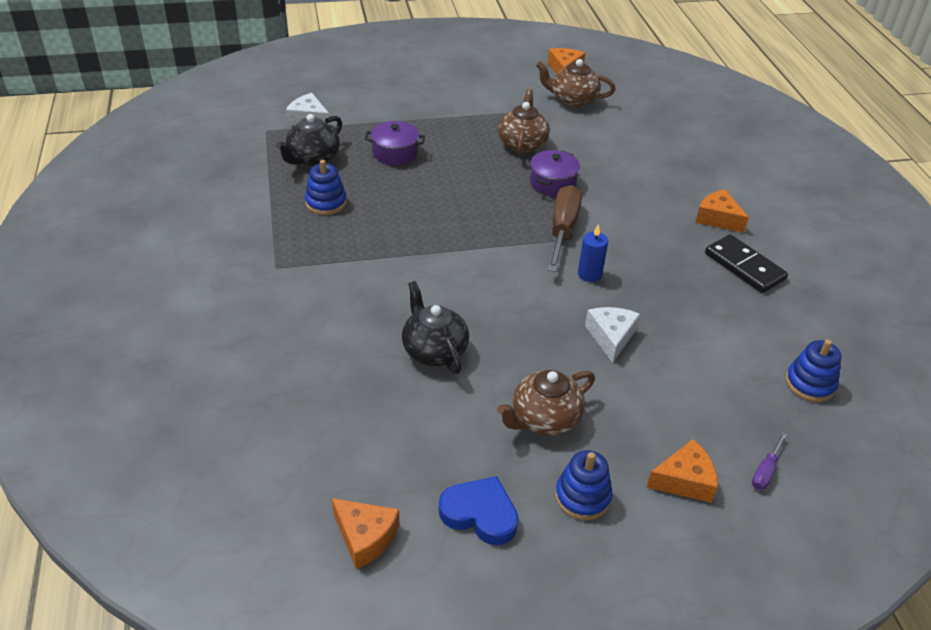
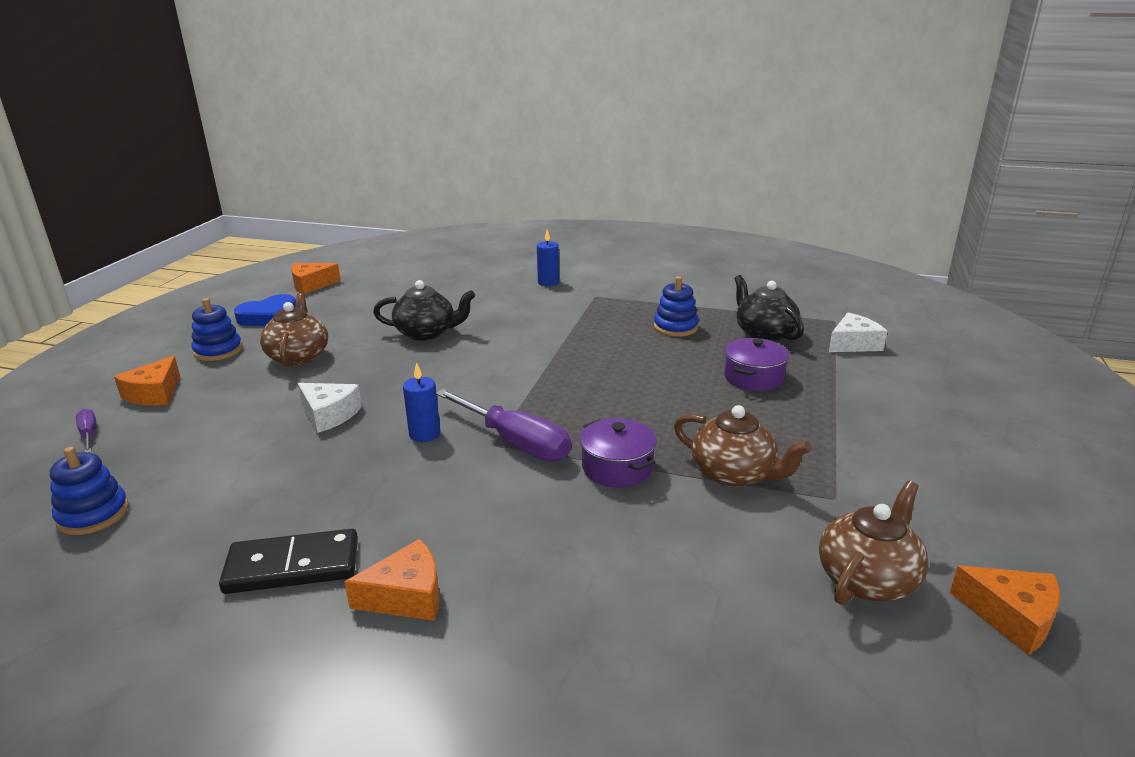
camera: 120 degrees right, 15 degrees down
(251, 312) = (548, 282): none -> blue candle
(563, 229) = (516, 443): brown screwdriver -> purple screwdriver

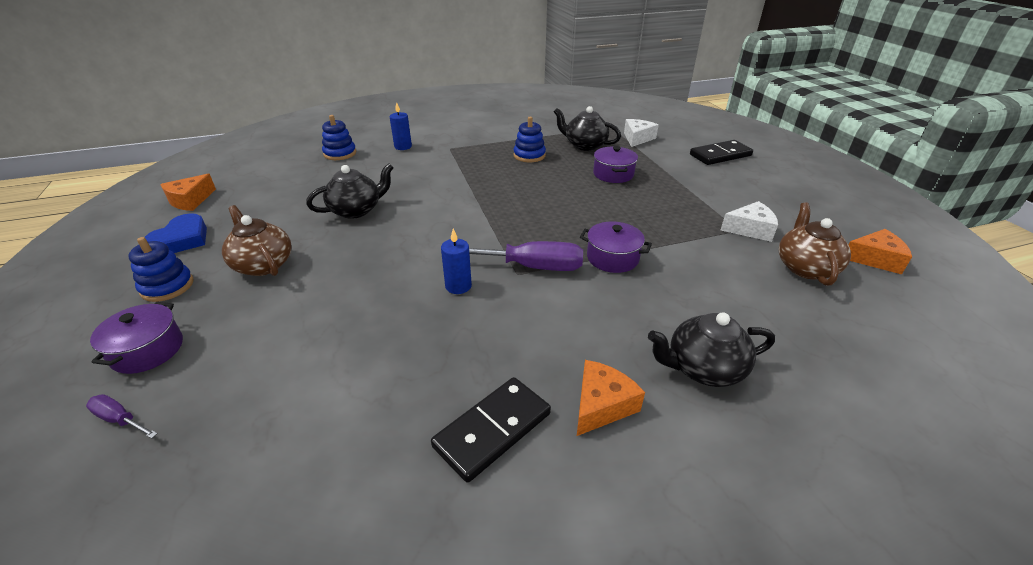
camera: 35 degrees left, 10 degrees up
(93, 514) = (239, 489): blue stacking toy -> blue stacking toy (340, 153)
(155, 393) = (147, 350): orange cheese -> purple pot
(329, 415) = (359, 301): white cheese -> white cheese (750, 229)
(556, 618) = (703, 368): none -> black teapot
(734, 474) = (677, 236): brown teapot -> none
(956, 399) = (720, 155): none -> black domino

